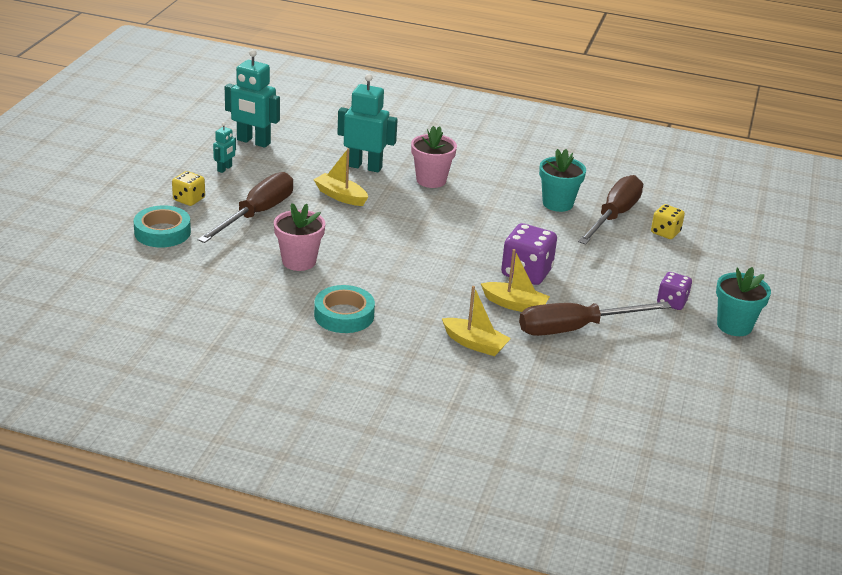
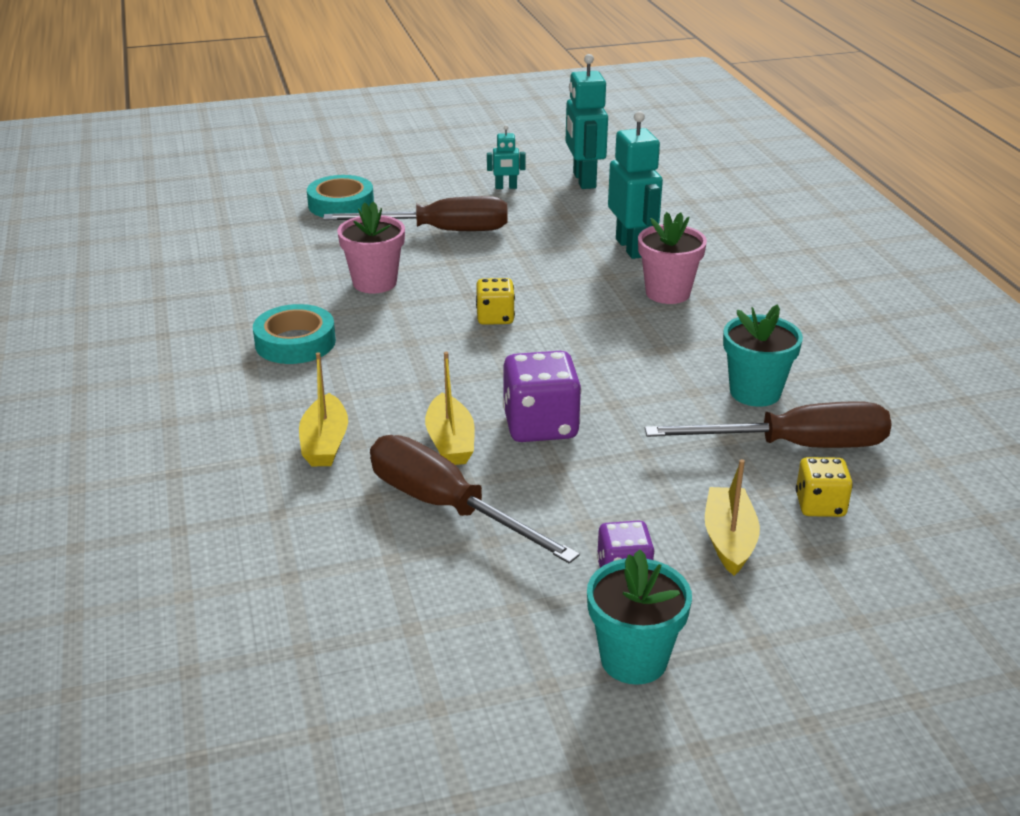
camera: 60 degrees right, 0 degrees up
(189, 199) = (420, 193): yellow dice -> yellow dice (495, 317)
(340, 196) = (544, 257): yellow boat -> yellow boat (729, 540)

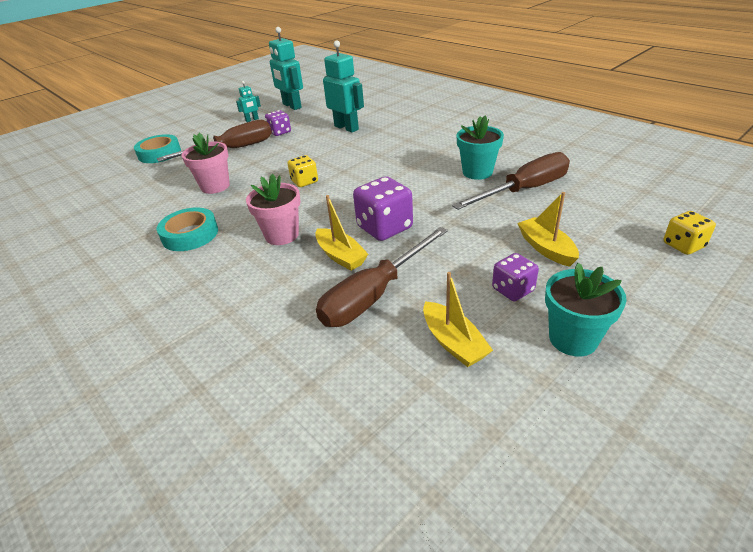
camera: 25 degrees left, 5 degrees up
(325, 443) = (260, 287): yellow boat -> yellow boat (453, 342)
(447, 507) = (374, 295): brown screwdriver -> brown screwdriver turned 60 degrees counterclockwise
(528, 223) = (280, 132): none -> purple dice
(667, 293) = (386, 142): pink flower pot -> pink flower pot (282, 235)
(820, 505) = (568, 213): yellow dice -> yellow dice (683, 245)

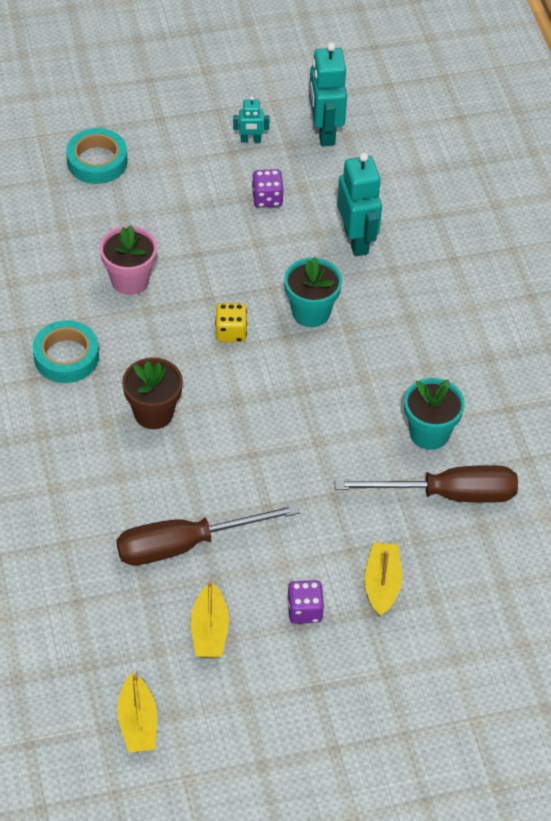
camera: 25 degrees right, 15 degrees up
(233, 150) = (187, 207): brown screwdriver -> none
(282, 235) = (153, 413): pink flower pot -> brown flower pot
(341, 256) = (189, 478): yellow boat -> yellow boat (138, 723)
(384, 228) = (258, 463): purple dice -> none
(573, 339) = (302, 683): turquoise flower pot -> turquoise flower pot (311, 312)
(683, 245) = (508, 658): yellow dice -> none

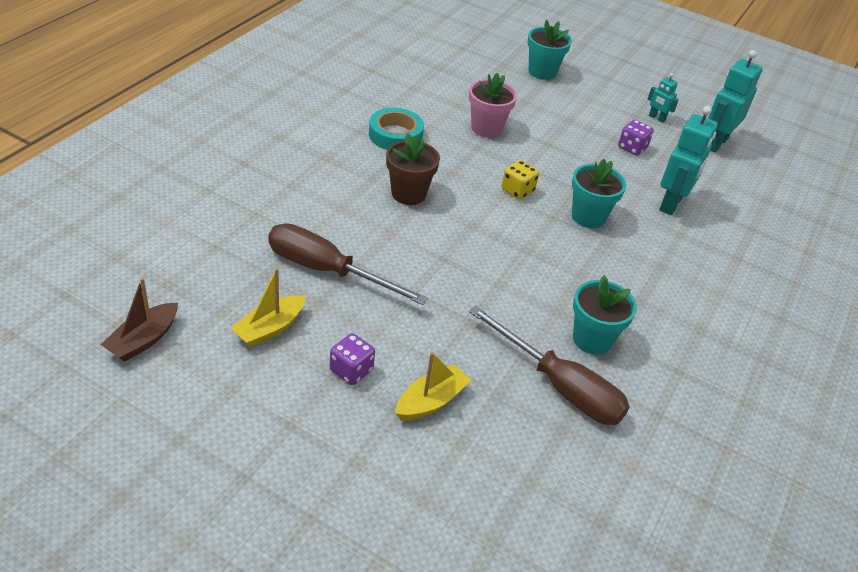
camera: 40 degrees right, 10 degrees down
(97, 161) = (542, 72): turquoise tape -> turquoise flower pot
(138, 723) = (143, 340): yellow boat -> brown boat

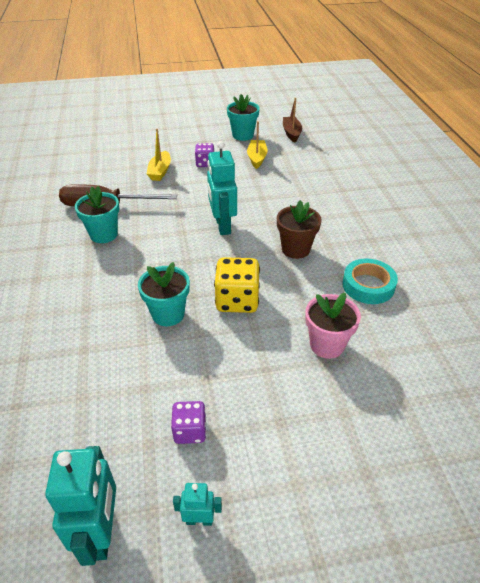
camera: 145 degrees right, 0 degrees up
(327, 270) = (270, 188): brown screwdriver -> none
(517, 190) = (237, 300): yellow dice -> yellow dice, size x1.65
(542, 72) = (388, 489): turquoise flower pot -> turquoise flower pot (243, 135)
(671, 204) = (108, 379): turquoise robot -> turquoise robot (222, 226)

